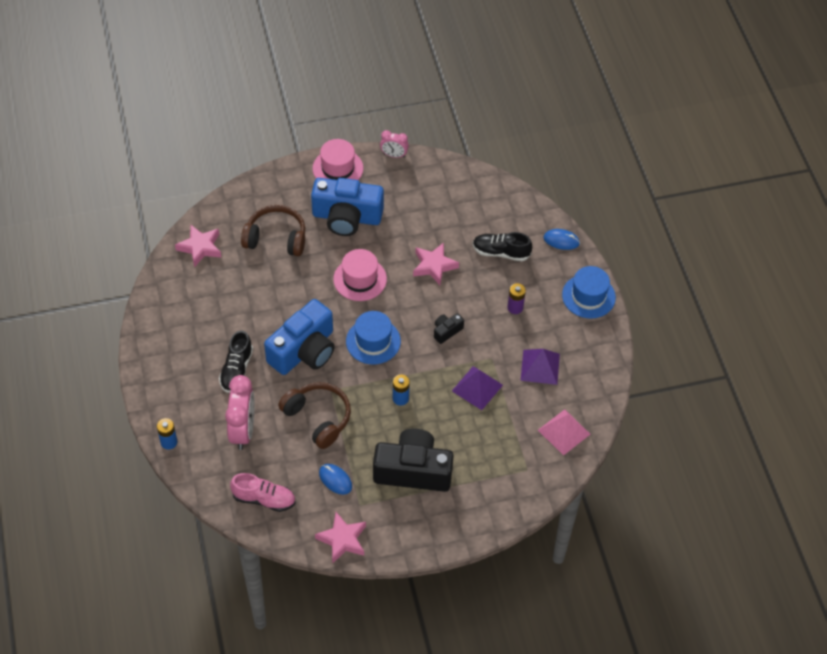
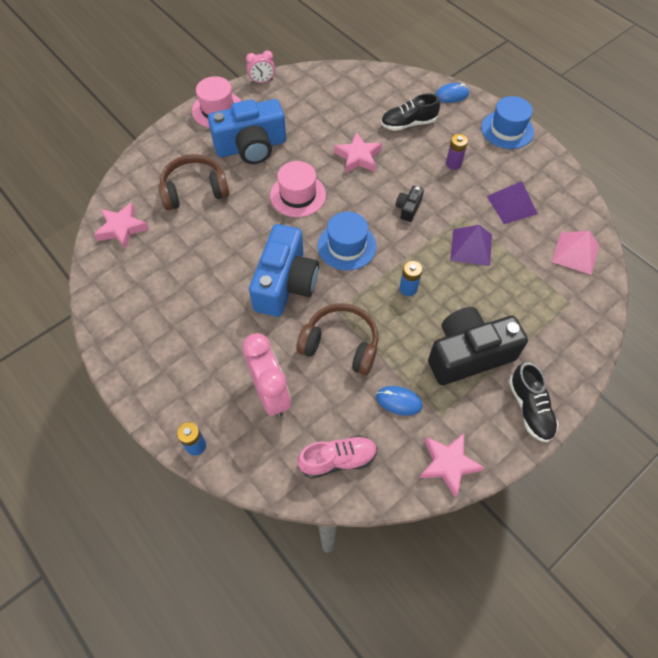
camera: 25 degrees left, 5 degrees up
(236, 370) = (227, 332): black shoe -> black shoe (530, 408)

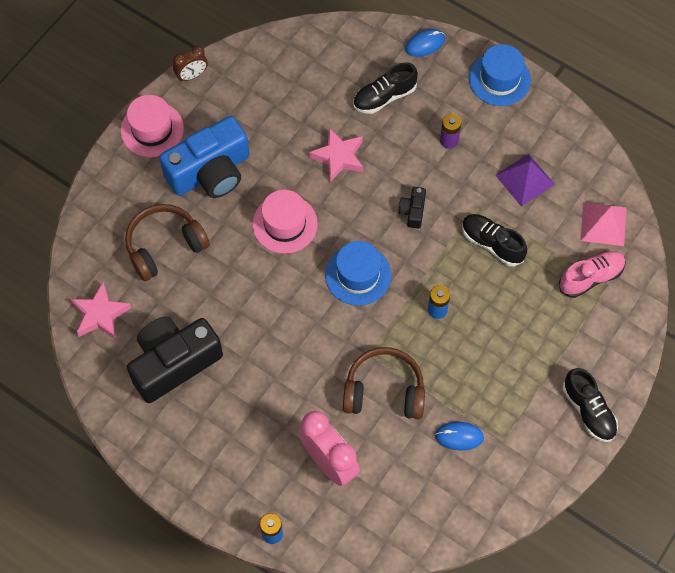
camera: 15 degrees left, 5 degrees up
(262, 81) = (192, 75): pink clock -> brown clock
(285, 283) = (305, 336): blue camera -> none
(338, 460) = (415, 511): pink shoe -> pink shoe (590, 277)
(448, 464) = (522, 487): pink star -> none
(468, 354) = (516, 369): black camera -> black camera (174, 363)
(471, 247) = (492, 244): purple pyramid -> black shoe

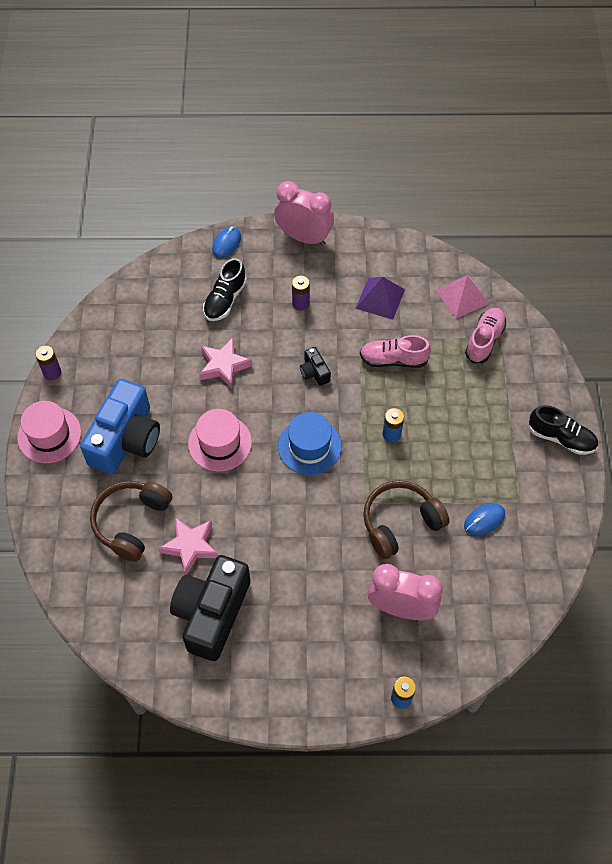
camera: 35 degrees left, 5 degrees down
(100, 314) = (117, 614): pink star -> pink star (190, 546)
(192, 75) = (52, 372): brown clock -> purple battery
(492, 244) = (393, 360): black shoe -> pink shoe
(499, 79) = (304, 237): blue hat -> pink clock

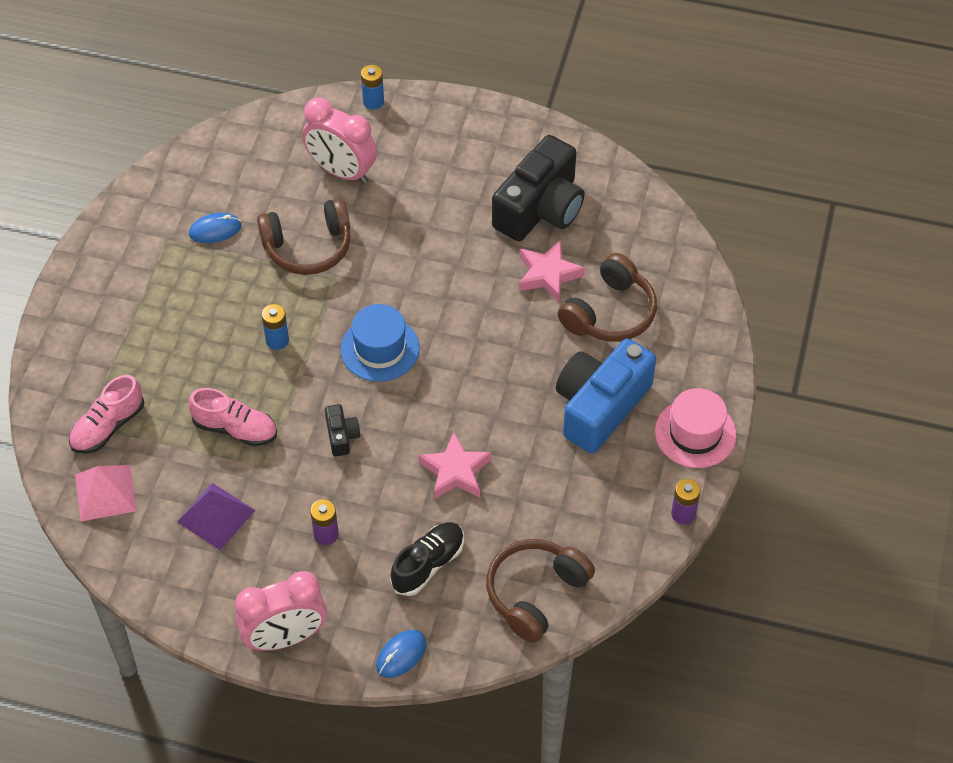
camera: 165 degrees left, 5 degrees down
(148, 298) = (535, 593): none -> brown headphones
(220, 443) = (486, 376): pink hat -> none
(304, 237) = (285, 637): pink clock -> pink clock turned 60 degrees counterclockwise
(561, 438) = (82, 292): black shoe -> none

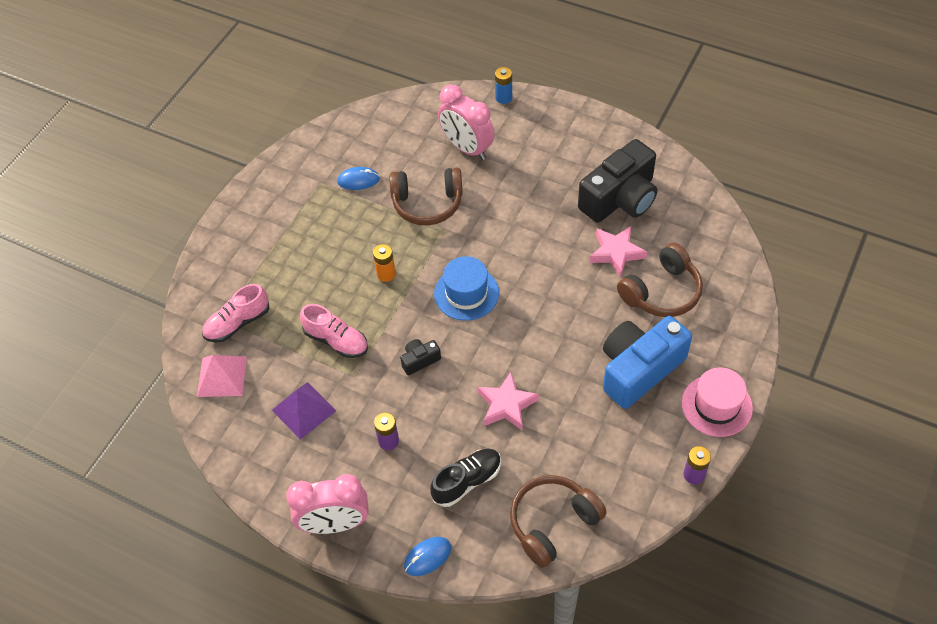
camera: 15 degrees right, 0 degrees up
(277, 340) = (386, 274): blue battery -> orange battery
(341, 436) = (420, 360): black camera -> black camera turned 120 degrees counterclockwise

